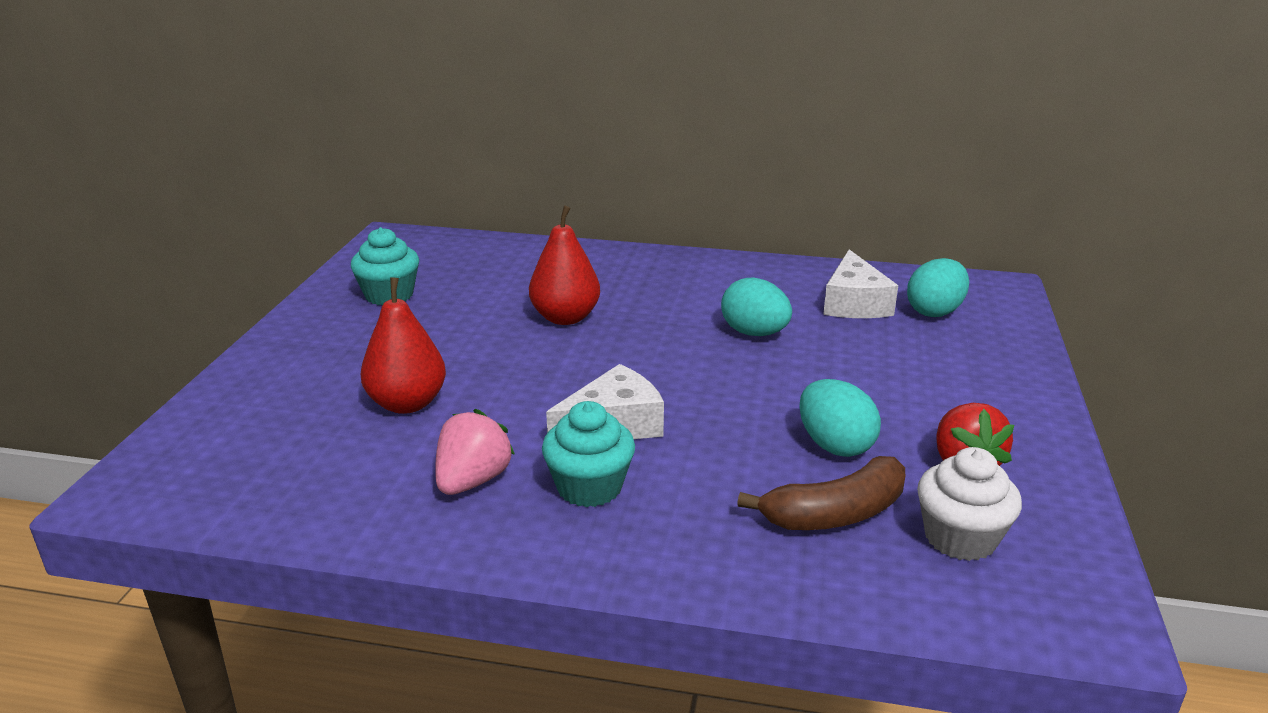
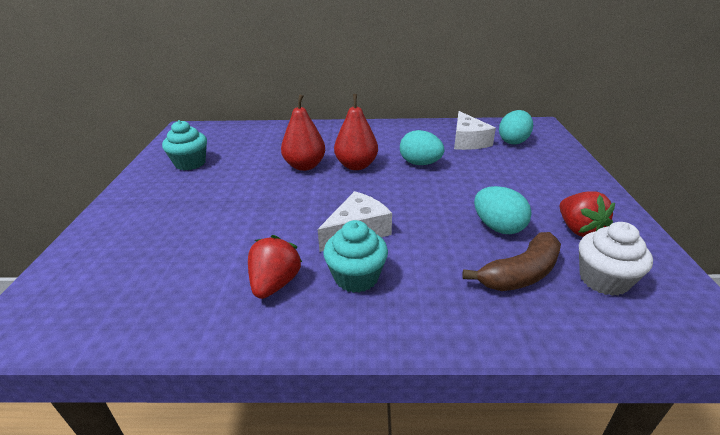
camera: 10 degrees left, 5 degrees up
(407, 403) = (216, 233): red pear -> red pear (356, 165)
(472, 481) = (275, 284): pink strawberry -> red strawberry

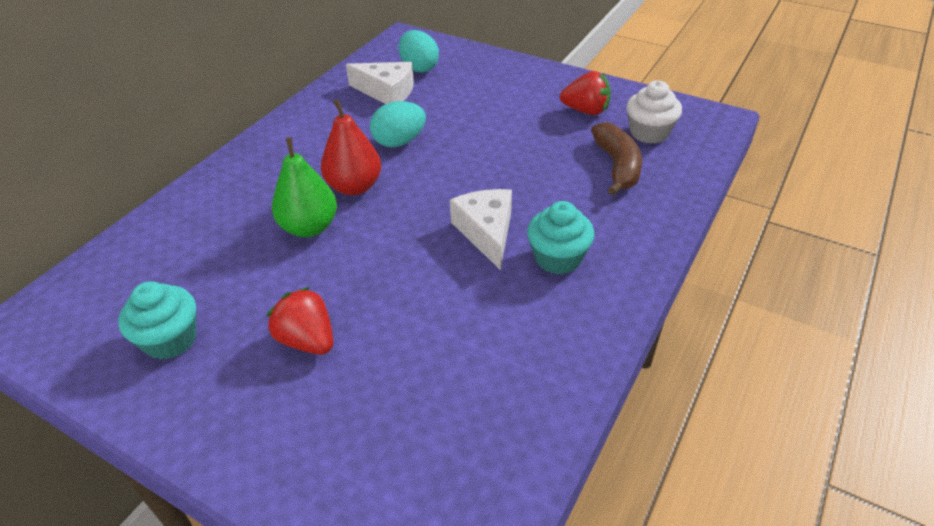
camera: 60 degrees left, 10 degrees up
(275, 284) = (529, 317): red strawberry -> red strawberry (307, 340)
(305, 166) = (309, 227): red pear -> green pear
(498, 227) = (551, 147): turquoise egg -> none

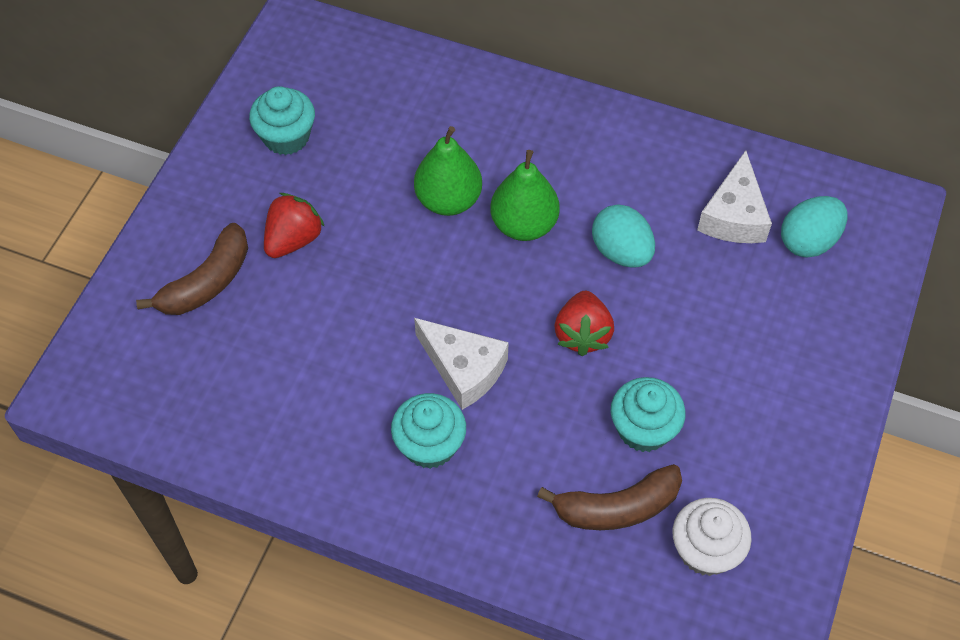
camera: 80 degrees right, 15 degrees up
(334, 421) = (207, 282): none -> brown banana
(354, 187) = (524, 225): red pear -> green pear
(486, 232) = (463, 369): white cheese -> white cheese turned 60 degrees clockwise
(554, 148) = (643, 429): none -> turquoise cupcake
(586, 111) = (745, 465): red strawberry -> red strawberry (582, 334)

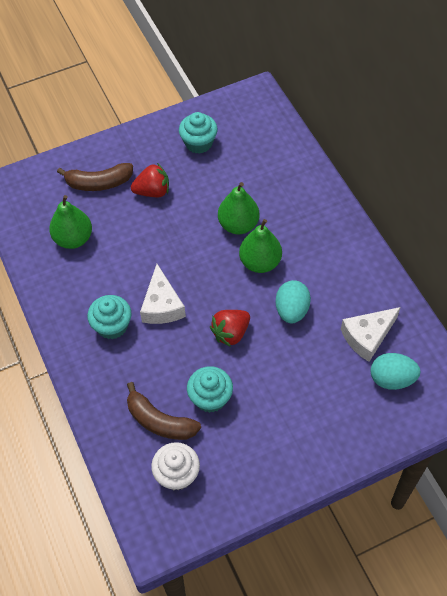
camera: 45 degrees right, 0 degrees up
(253, 379) = (73, 239): none -> green pear

